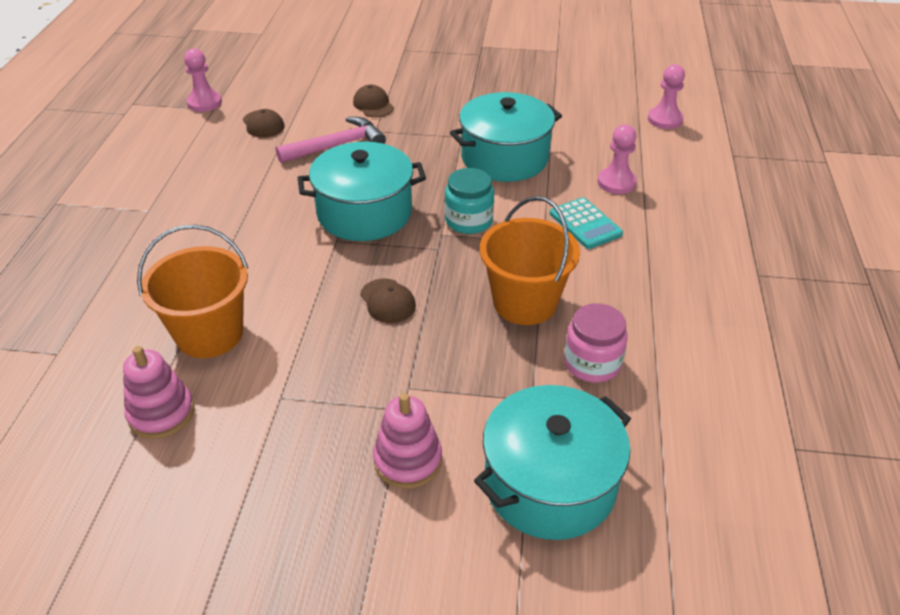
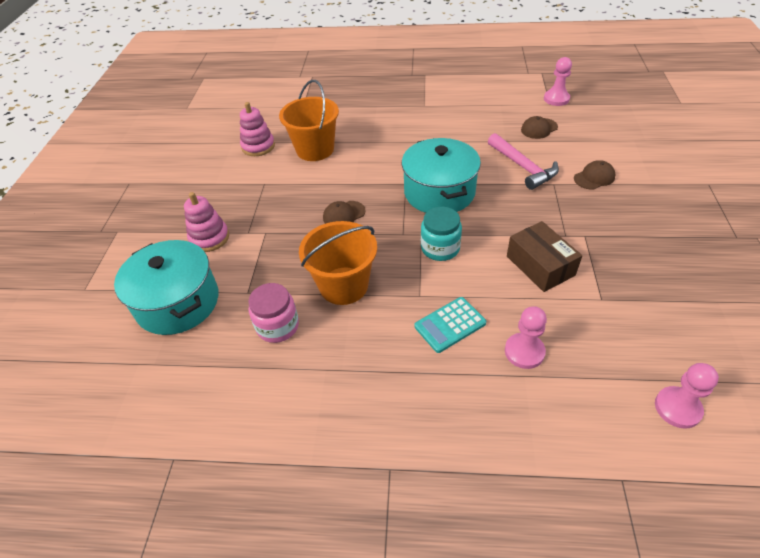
camera: 90 degrees right, 5 degrees up
(504, 158) = (540, 265): turquoise pot -> brown box

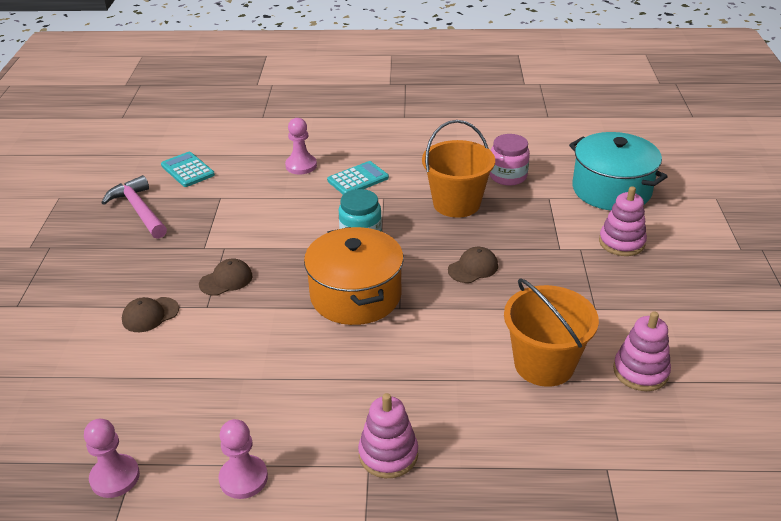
camera: 175 degrees right, 10 degrees down
(413, 109) = (388, 454): none -> pink stacking toy
(439, 192) = (356, 295): turquoise pot -> orange pot
(523, 167) = (236, 331): pink hammer -> pink hammer (139, 210)
(539, 128) = (181, 402): brown cap -> brown cap (226, 280)
(540, 265) = (263, 221): brown box -> none
(668, 347) = (187, 170): none -> turquoise calculator
(677, 408) = (206, 142): pink pawn -> pink pawn (243, 478)

